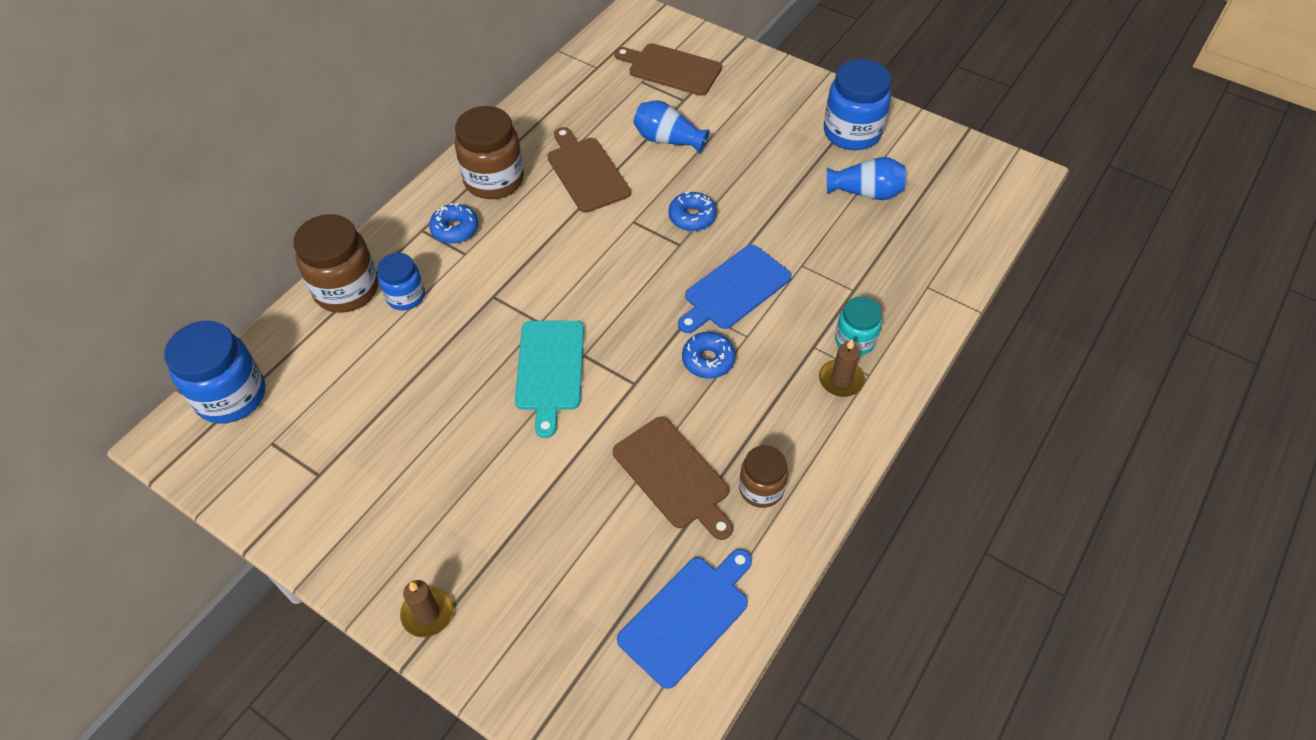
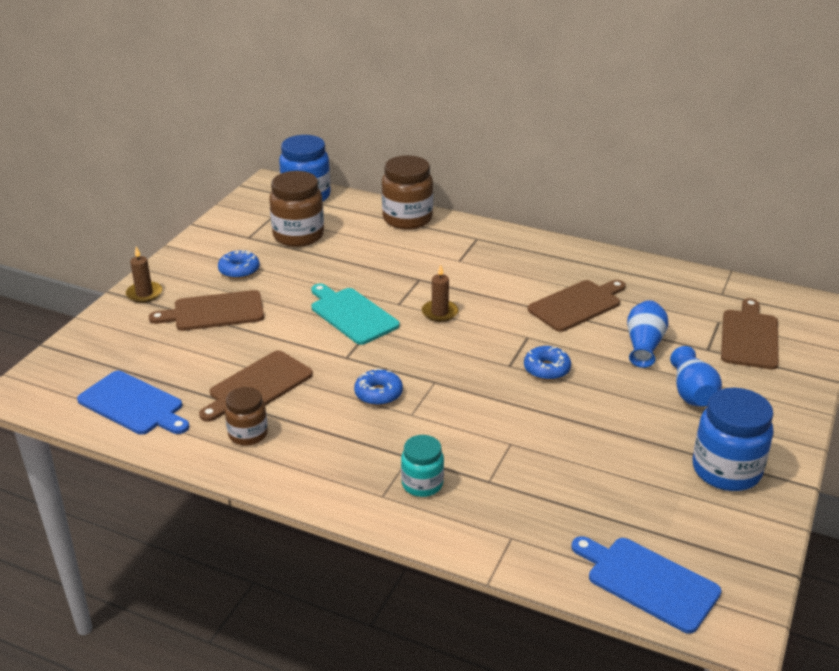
camera: 80 degrees right, 20 degrees down
(406, 296) = (407, 243): blue jar -> none
(455, 229) = (483, 252): blue donut -> blue donut (239, 270)
(494, 180) = (545, 261): brown jar -> brown jar (298, 236)
(501, 521) = (214, 312): none -> brown cutting board
(550, 370) = (352, 314): turquoise cutting board -> turquoise cutting board turned 60 degrees clockwise
(734, 289) = (464, 402): blue cutting board -> blue cutting board (648, 582)
(841, 380) = (372, 477): brown candle -> brown candle (440, 312)
(865, 192) = (634, 485): blue vase -> blue vase (692, 392)

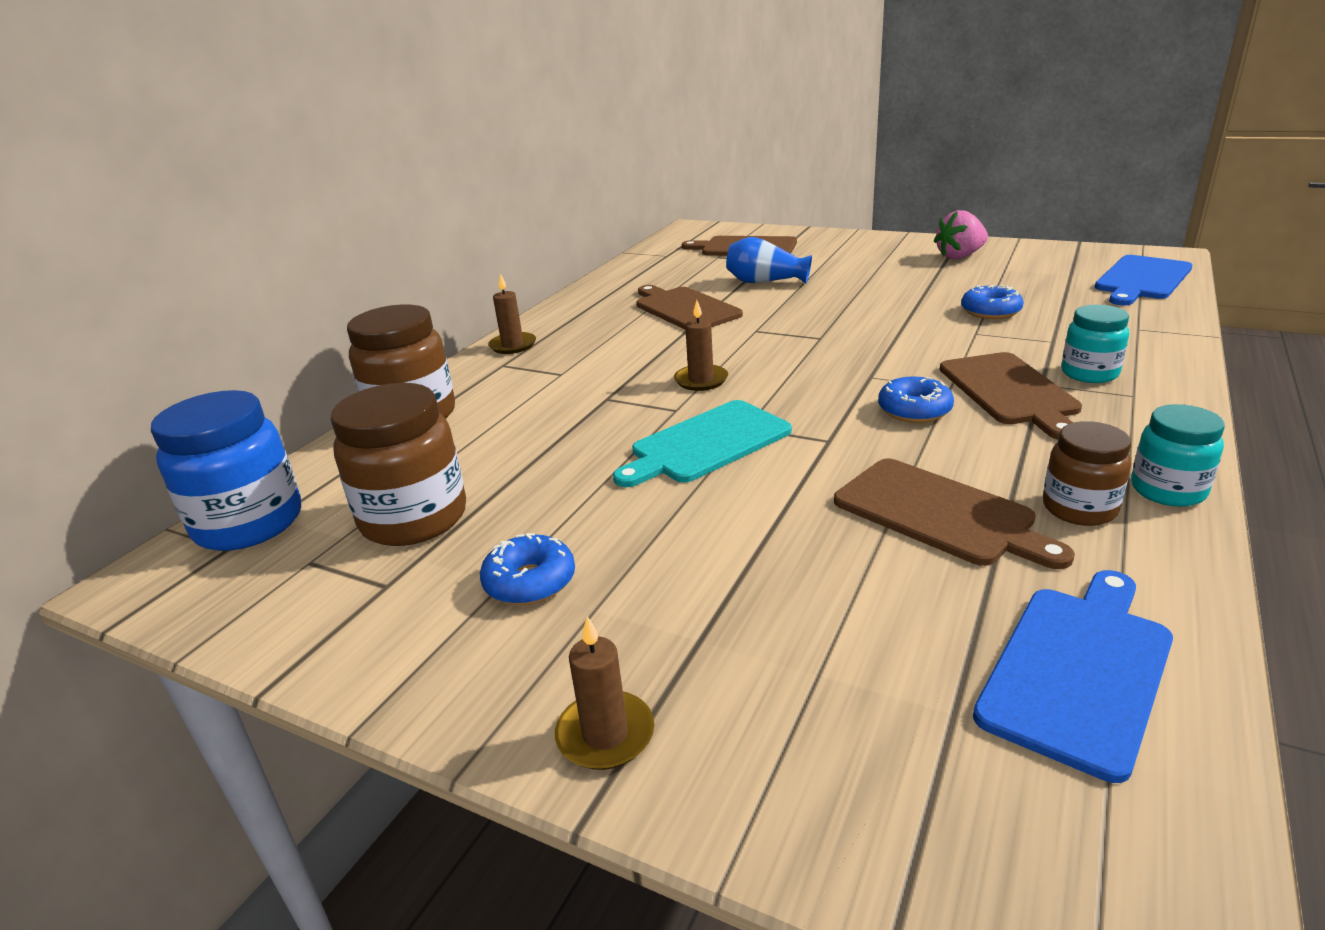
camera: 85 degrees left, 5 degrees down
(214, 312) = (695, 597): brown cutting board -> brown cutting board (1009, 391)
(256, 472) = (1167, 490): none -> turquoise jar
(509, 238) = (513, 345): none -> brown candle
(546, 369) = (822, 320): blue donut -> blue donut (990, 311)
(692, 392) = (844, 265): blue vase -> none
(726, 470) = (960, 256): blue jar -> pink strawberry

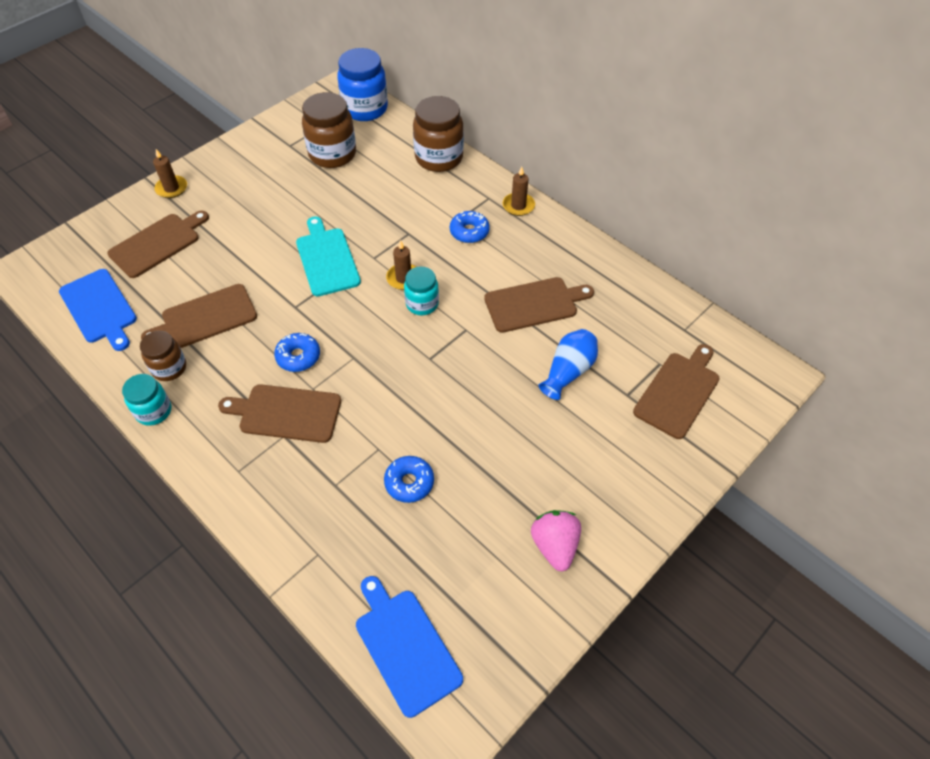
camera: 105 degrees right, 25 degrees up
(530, 582) = (261, 182): blue donut -> blue donut (469, 232)
(816, 665) = (157, 244): none -> brown cutting board
(1089, 373) = (277, 469): turquoise jar -> turquoise jar (422, 304)

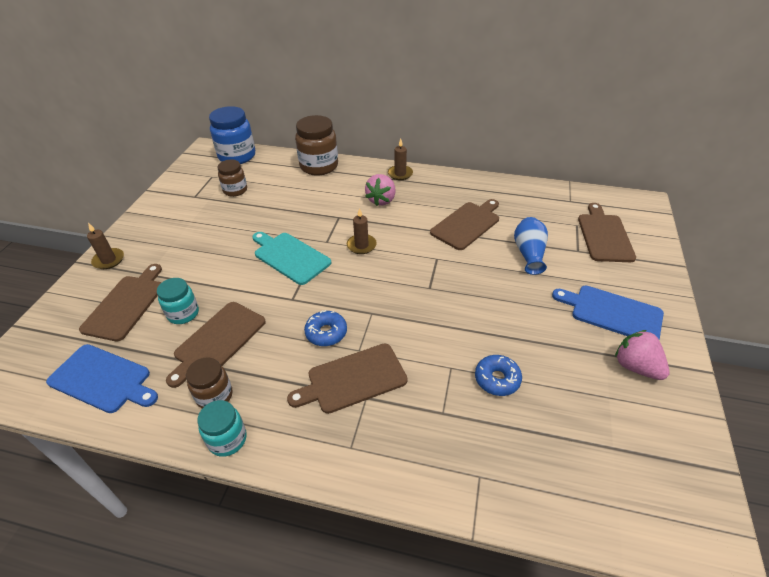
camera: 30 degrees left, 10 degrees down
(332, 154) = (235, 190): brown jar -> brown jar, size x0.60
(405, 646) = (617, 507): blue cutting board -> blue cutting board (612, 313)
(422, 304) = (390, 256): turquoise jar -> turquoise jar (183, 313)
(469, 232) = (381, 200): blue donut -> pink strawberry

